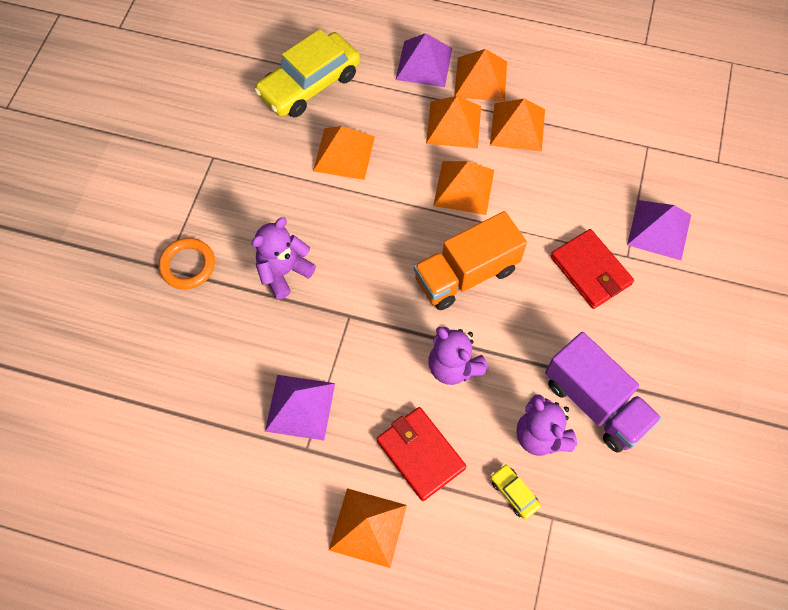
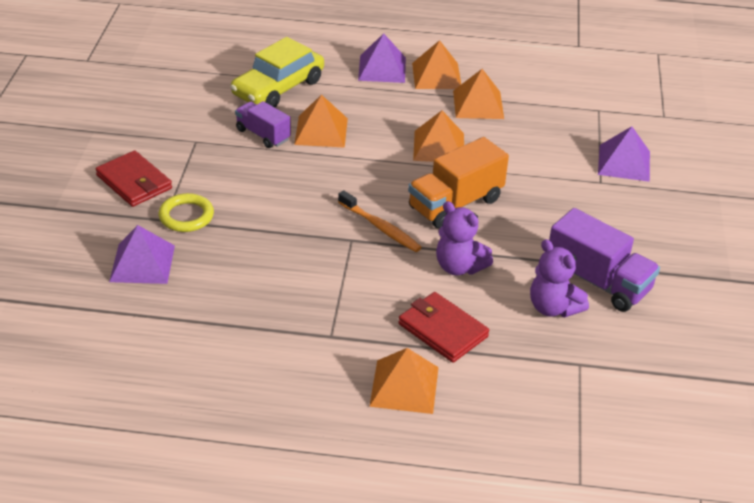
camera: 10 degrees left, 25 degrees down
(188, 265) = (186, 216): orange ring -> yellow ring
(283, 154) = (263, 135): none -> purple truck
(284, 272) = (281, 214): purple teddy bear -> none
(300, 407) = (318, 306): purple pyramid -> purple pyramid (142, 263)
(382, 301) = (380, 228): none -> orange toothbrush
(453, 124) = (419, 106): orange pyramid -> none
(514, 493) = (538, 350): yellow car -> none
(590, 271) = (569, 194): red wallet -> red wallet (134, 182)

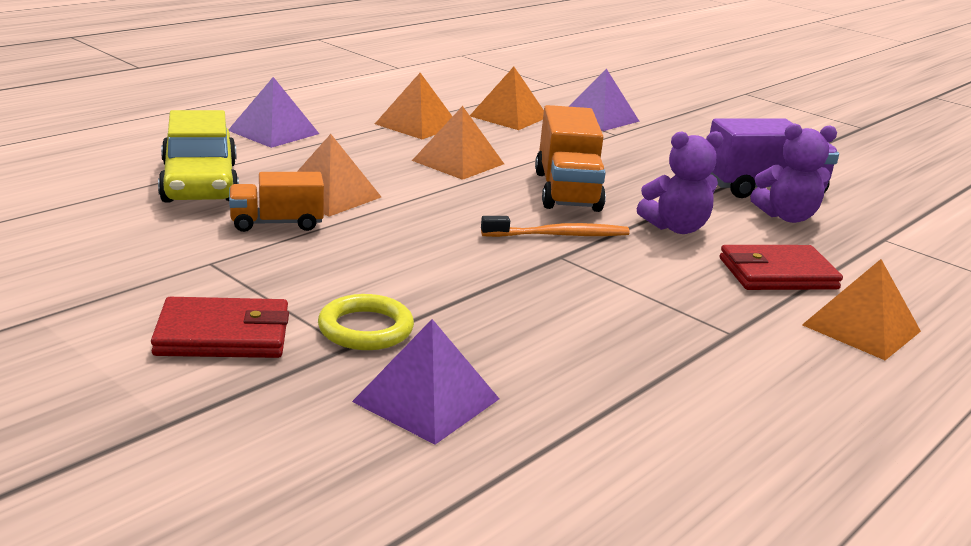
camera: 55 degrees left, 15 degrees down
(263, 135) = (276, 223): purple truck -> orange truck
(436, 75) = (335, 119): orange pyramid -> orange pyramid (509, 116)

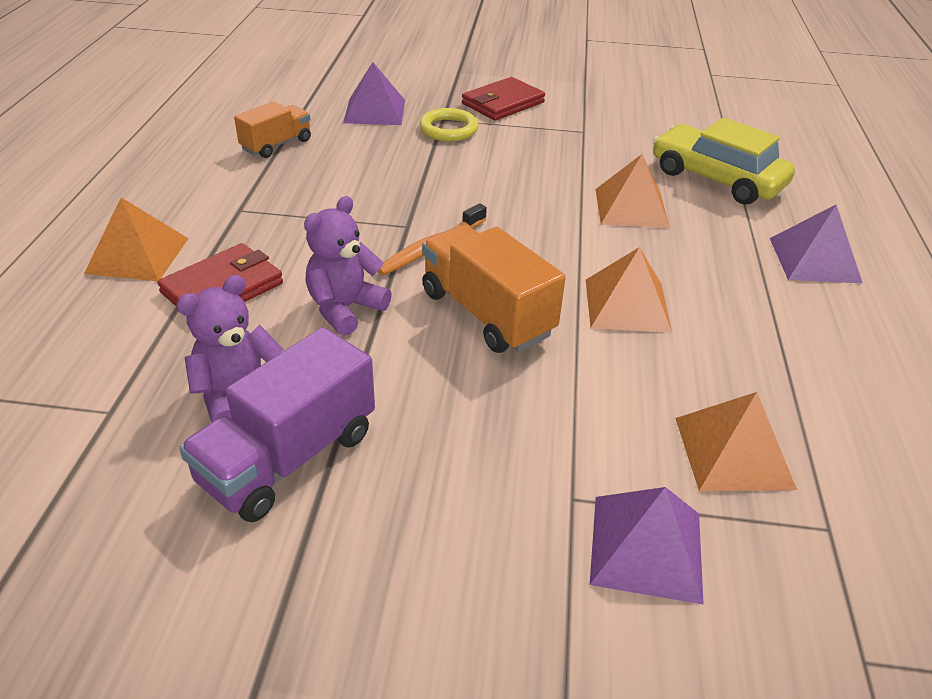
camera: 145 degrees right, 15 degrees up
(276, 223) = (609, 169): orange truck -> orange truck (276, 145)
(417, 125) = (764, 354): orange pyramid -> none

